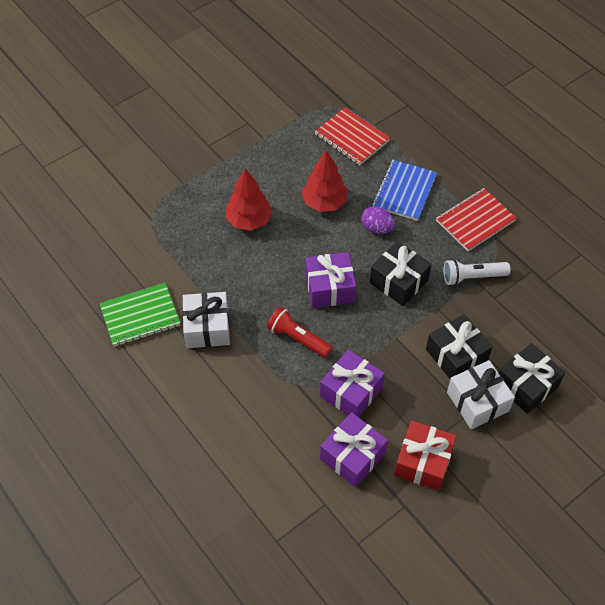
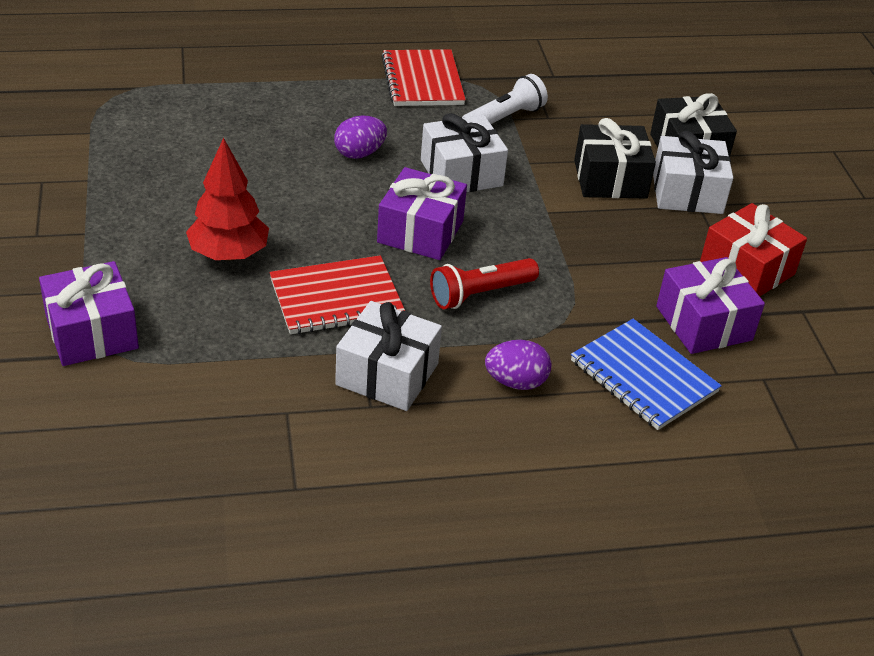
camera: 65 degrees left, 15 degrees down
(140, 316) = (300, 440): green notebook -> none
(239, 385) = (516, 382): none -> purple egg
(324, 202) = (270, 176): red tree -> none
(351, 392) = (603, 283): purple gift -> purple gift (92, 332)
(352, 138) = (184, 109): red notebook -> red notebook (336, 298)
(398, 281) = (461, 173): black gift -> white gift
(404, 191) = (322, 108): blue notebook -> blue notebook (643, 376)
(472, 277) = (504, 119): white flashlight -> white flashlight turned 150 degrees counterclockwise

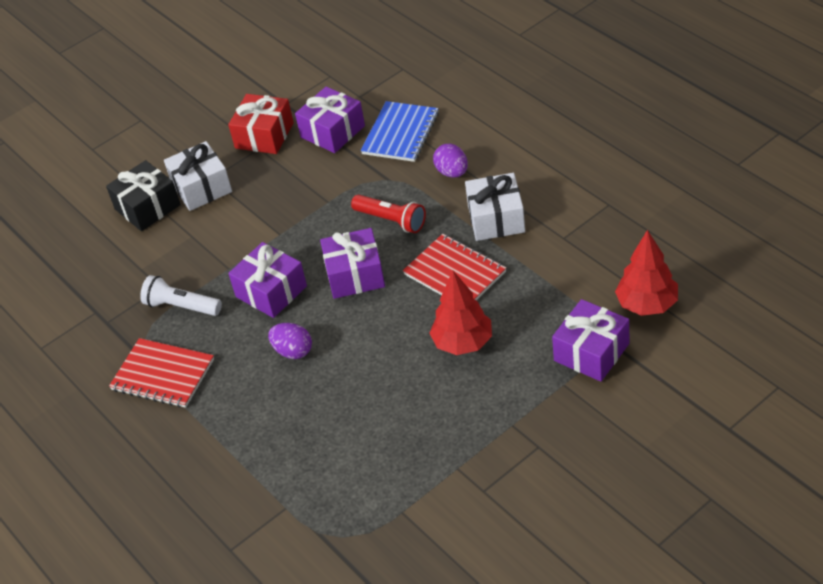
camera: 110 degrees left, 5 degrees up
(93, 415) = (647, 305): none -> red tree
(422, 81) = (163, 375): red notebook -> red notebook turned 60 degrees clockwise
(461, 173) = (271, 291): white gift -> purple gift
(610, 179) = (216, 225): black gift -> none

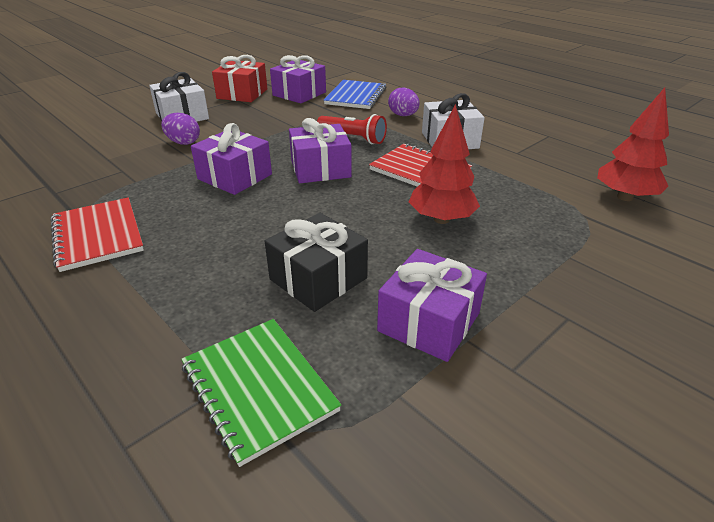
camera: 10 degrees left, 10 degrees down
(147, 207) = (129, 124): black gift -> black gift (318, 279)
(163, 375) = (98, 235): red notebook -> red notebook turned 45 degrees clockwise
(181, 306) = (139, 184): white flashlight -> none
(293, 351) = (253, 220): purple egg -> purple egg (183, 142)
(309, 509) = (258, 388): none -> green notebook
(591, 352) = (587, 231): purple gift -> purple gift (429, 322)

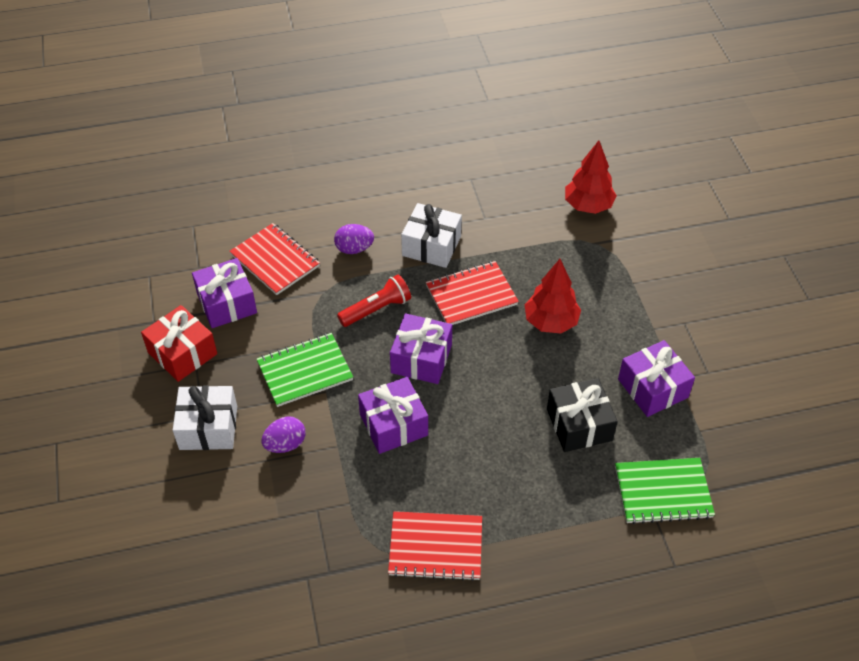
camera: 60 degrees left, 15 degrees up
(262, 130) = (305, 371): none -> green notebook
(355, 96) = (275, 260): blue notebook -> red notebook

